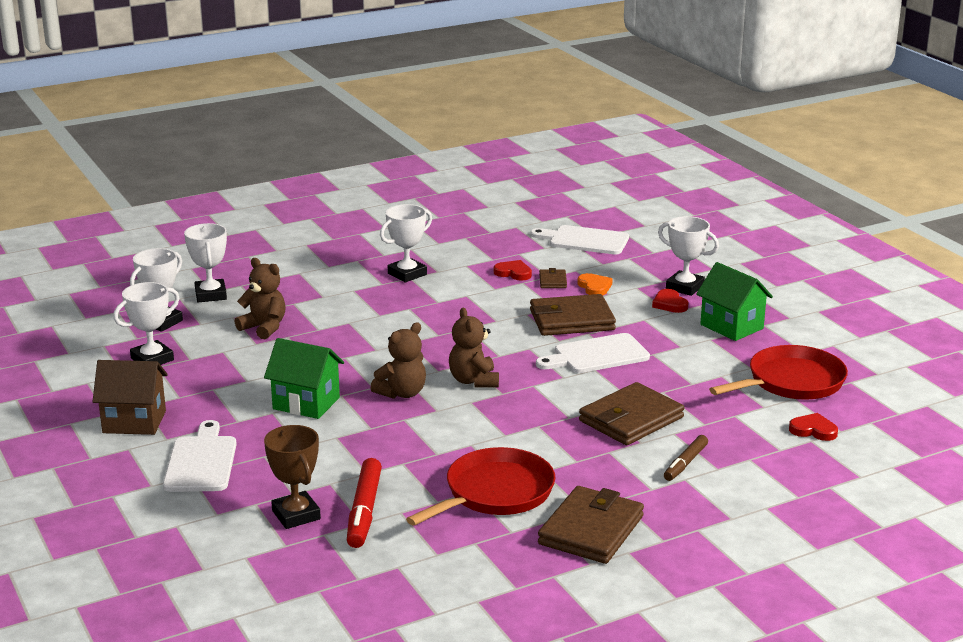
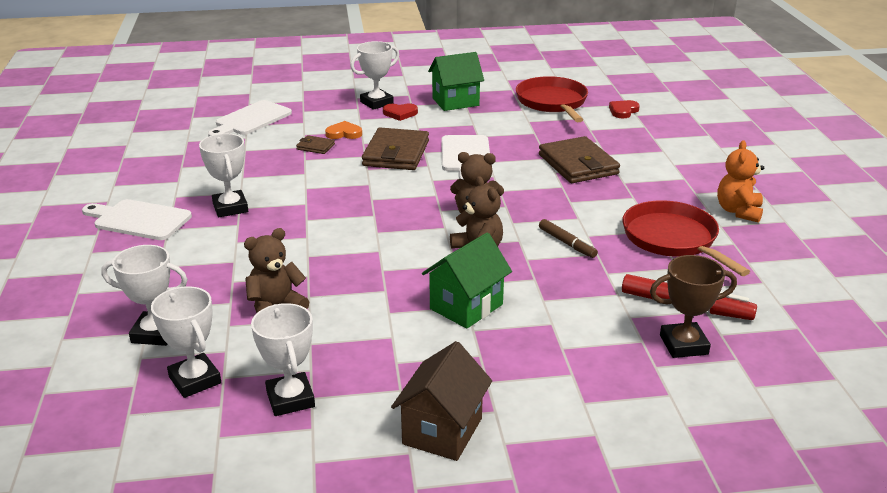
camera: 70 degrees left, 5 degrees up
(201, 461) = (558, 391): white cutting board -> white cutting board (139, 220)
(513, 273) = (282, 159): red heart -> none
(591, 530) = (738, 211): brown wallet -> orange teddy bear
(685, 463) = (652, 159): brown marker -> brown marker (567, 243)

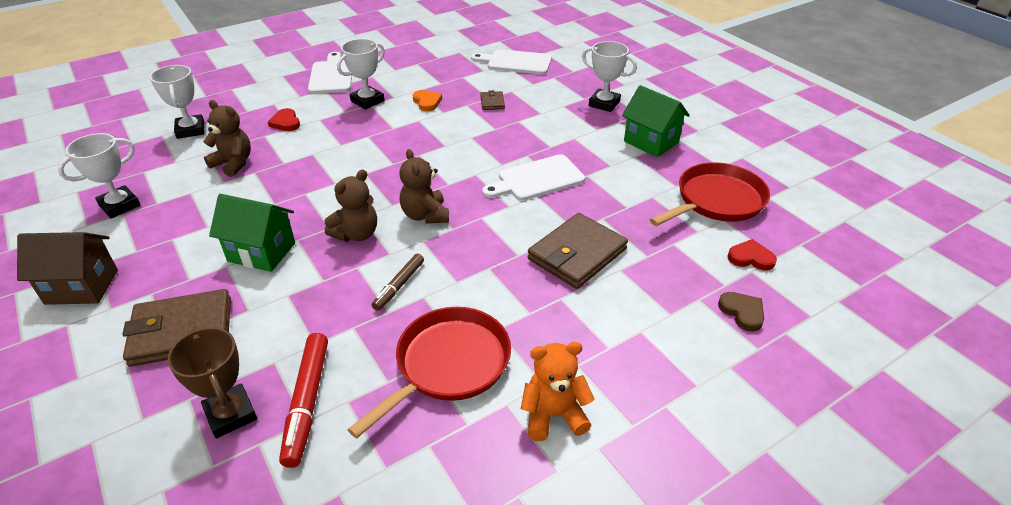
camera: 65 degrees right, 10 degrees up
(195, 380) = (138, 162): white trophy -> none
(344, 133) = (528, 107): orange heart -> orange heart (427, 102)
(396, 153) = (511, 142): brown wallet -> brown wallet (182, 331)
(400, 113) = (594, 121): red heart -> red heart (286, 122)
(674, 129) = (742, 312): none -> brown heart

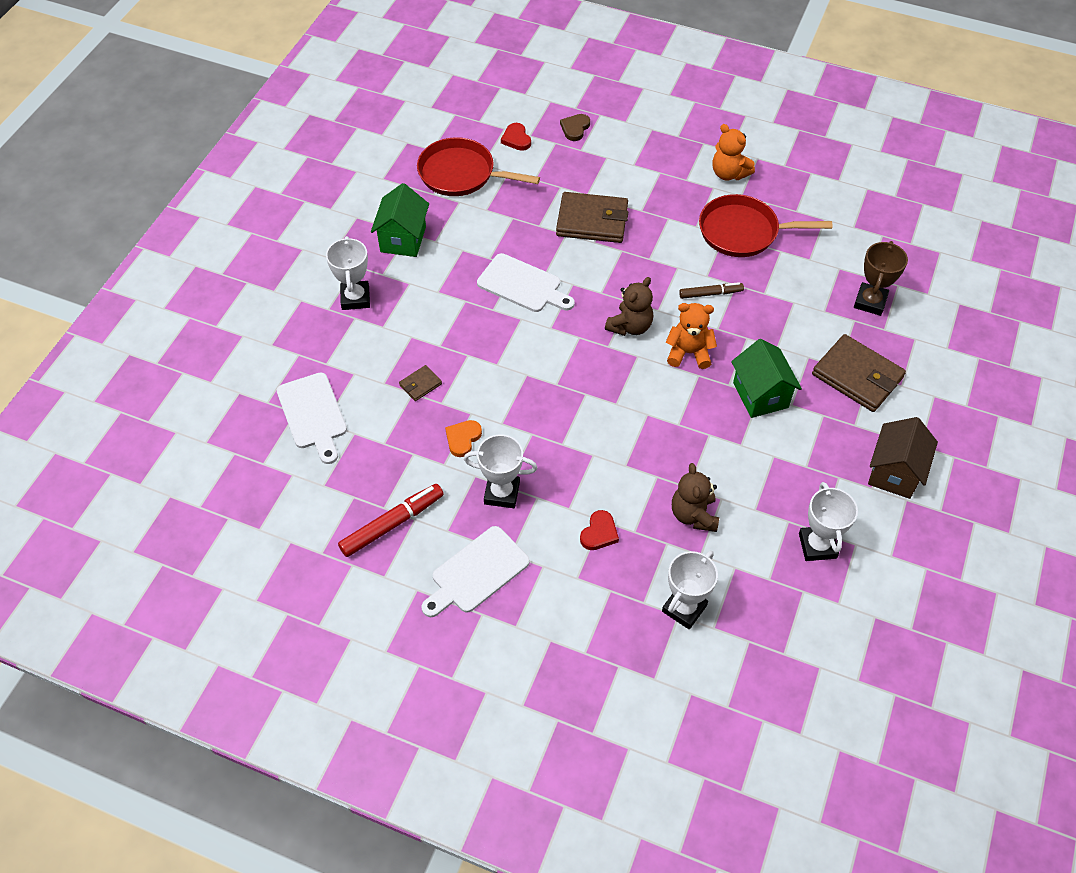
camera: 125 degrees left, 15 degrees up
(82, 287) = (894, 473): brown house -> brown house turned 60 degrees clockwise
(119, 205) = (817, 545): white trophy -> white trophy turned 75 degrees clockwise
(307, 402) = (829, 275): red marker -> red marker (392, 524)
(356, 234) = (688, 353): brown teddy bear -> orange teddy bear

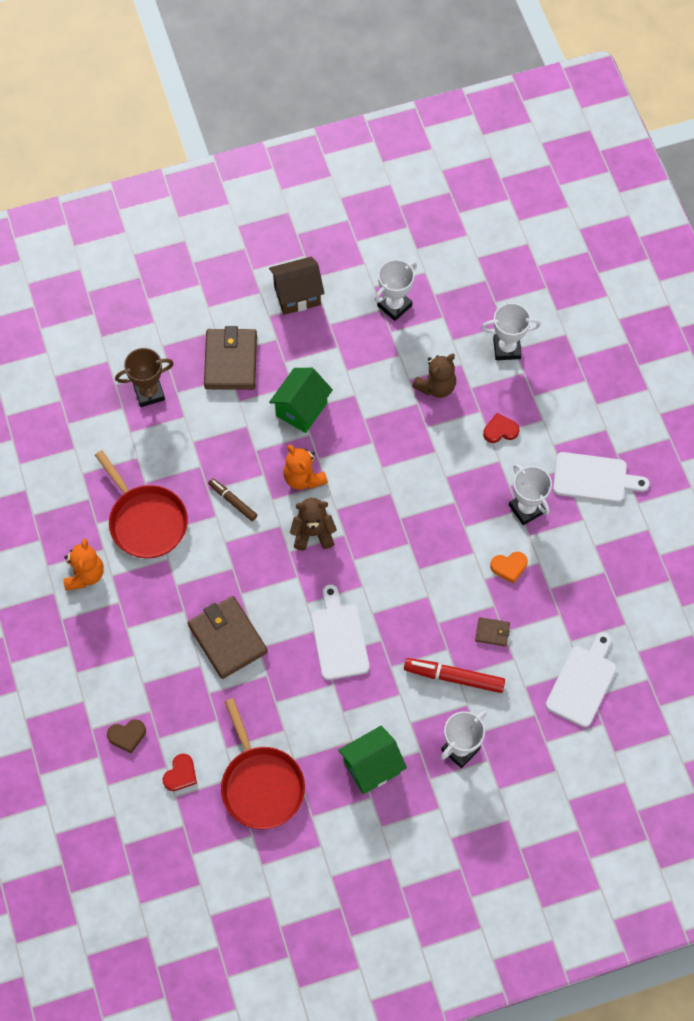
camera: 130 degrees left, 10 degrees up
(392, 524) = (610, 555): red marker -> red marker (454, 677)

